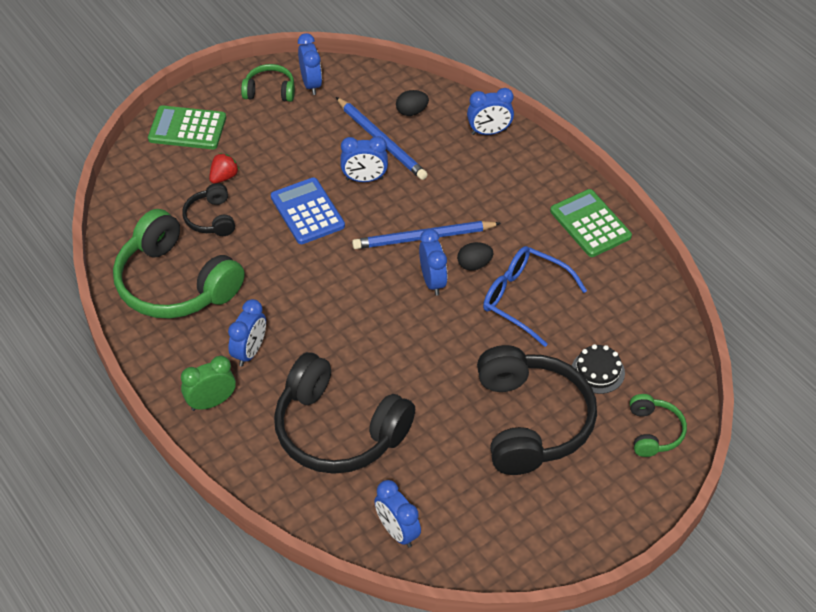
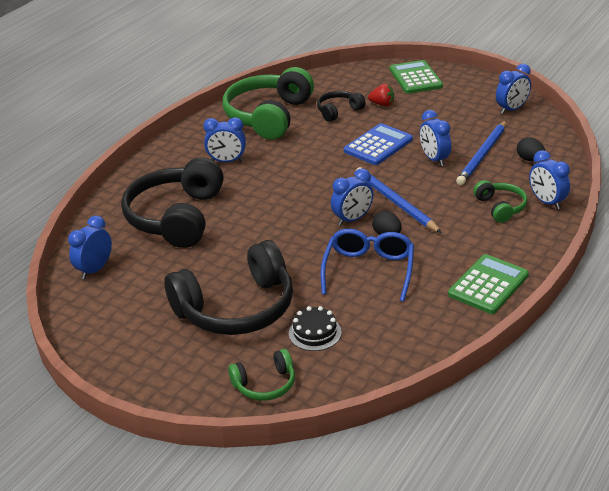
camera: 70 degrees right, 15 degrees down
(211, 402) = (173, 160): green clock -> none
(270, 91) = (486, 96): green headphones -> green headphones (500, 207)

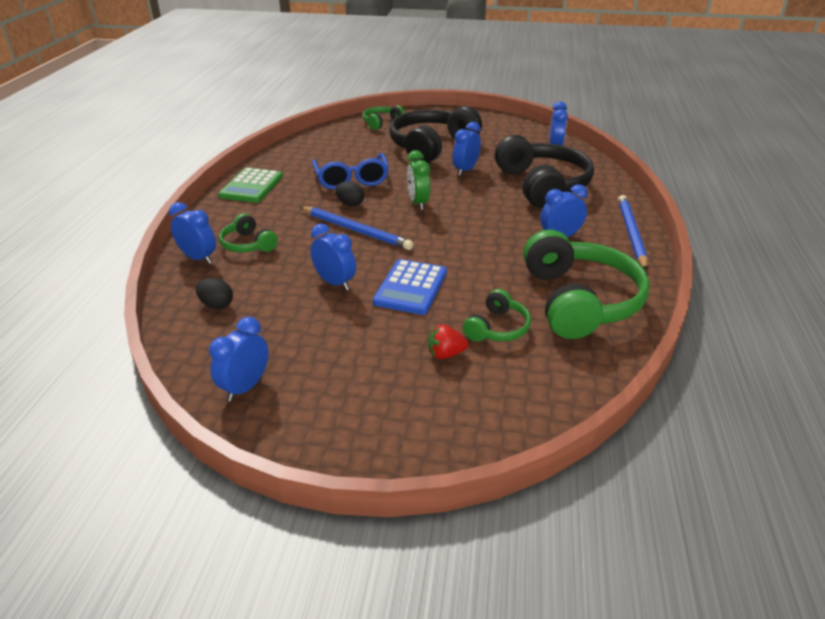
camera: 155 degrees right, 0 degrees up
(315, 333) = (368, 145): black cake -> none
(318, 221) = (418, 203): none -> green clock
(338, 111) = (497, 328): black headphones -> green headphones
(352, 219) = (388, 210): blue clock -> blue clock (465, 170)
(415, 78) = (425, 427): green calculator -> none
(482, 155) = (277, 299): blue pencil -> blue pencil (631, 233)

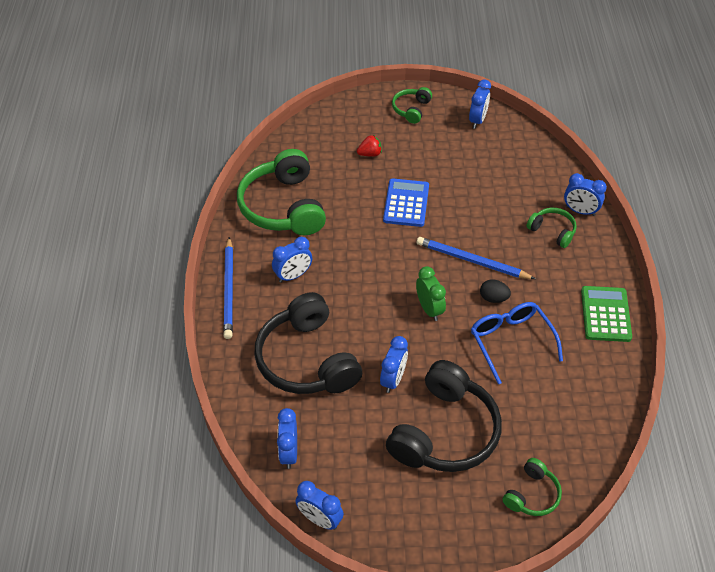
camera: 170 degrees right, 15 degrees up
(216, 305) = (534, 171): black egg -> none
(335, 283) = (463, 200): blue clock -> blue clock (320, 519)
(497, 328) = (340, 176): green headphones -> green headphones (411, 109)

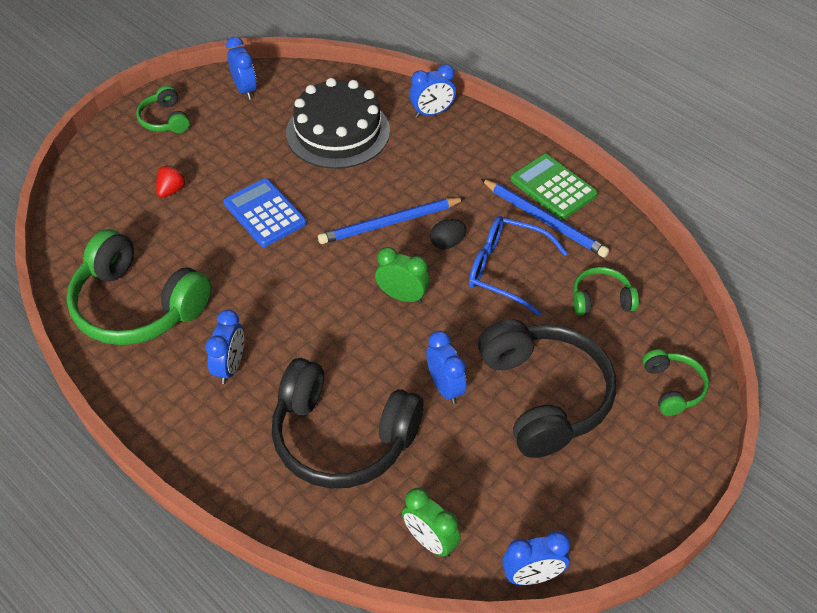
camera: 45 degrees left, 0 degrees up
(229, 290) = (176, 435): blue pencil -> blue pencil (545, 220)
(289, 452) = (430, 541): blue clock -> green clock
(504, 183) = (338, 132): none -> black cake
(552, 231) = (429, 146): green headphones -> green headphones (601, 300)

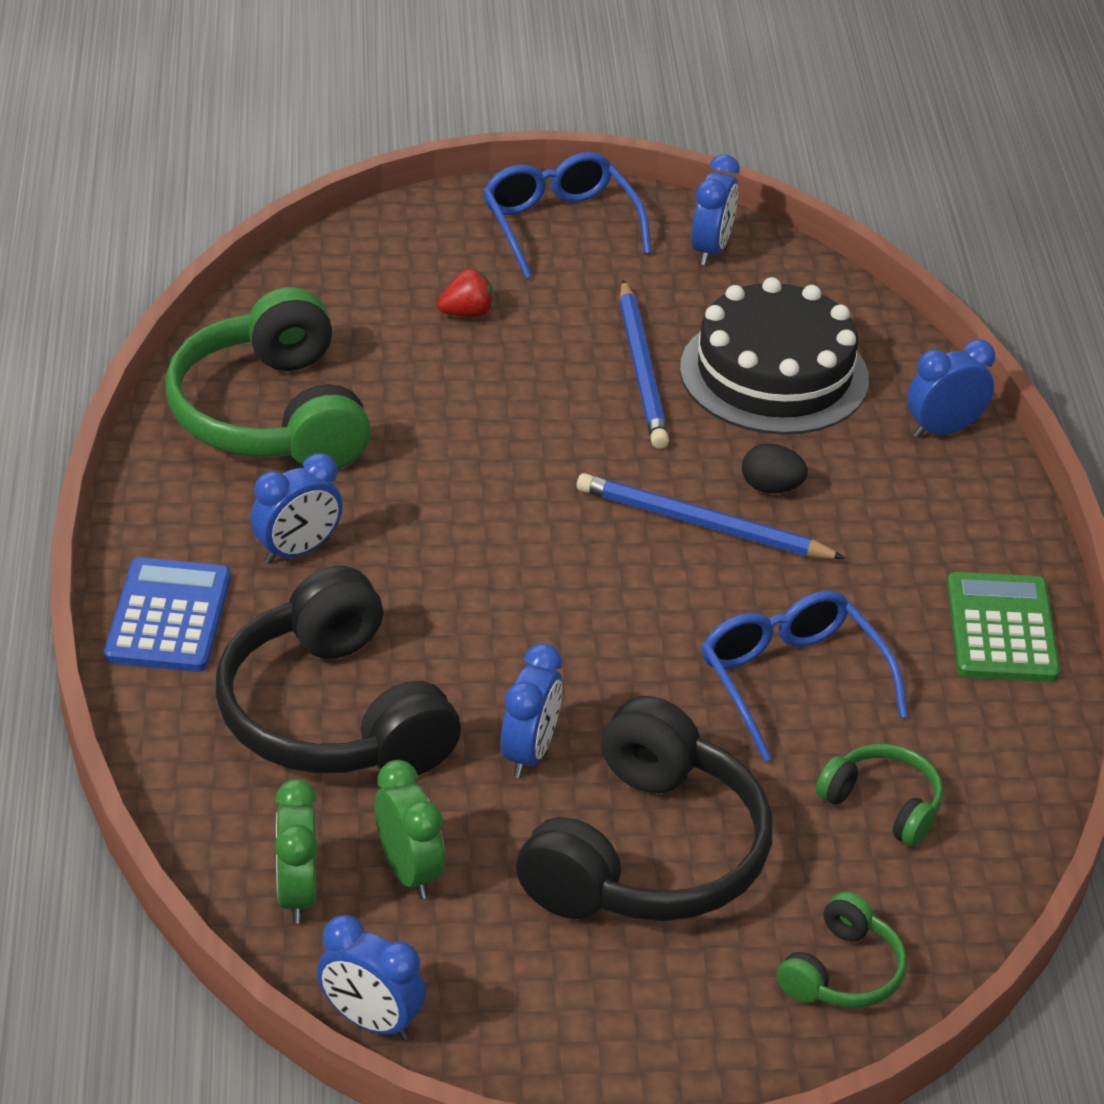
camera: 40 degrees right, 10 degrees down
(165, 119) = (560, 226): green headphones -> blue glasses
(265, 213) = (551, 411): blue calculator -> blue calculator (168, 617)
(402, 296) = (608, 617): green clock -> green clock (408, 872)
(432, 113) = (943, 430): blue clock -> blue clock turned 135 degrees clockwise
(447, 243) = (752, 597): black egg -> black egg (771, 488)
(545, 220) = (932, 660): blue pencil -> blue pencil (642, 370)

